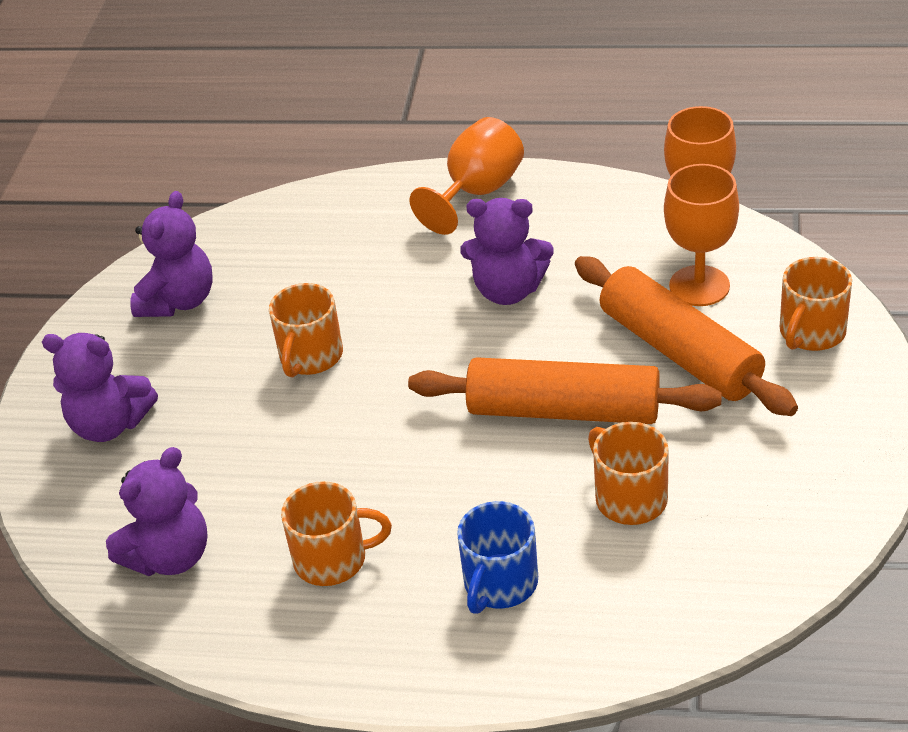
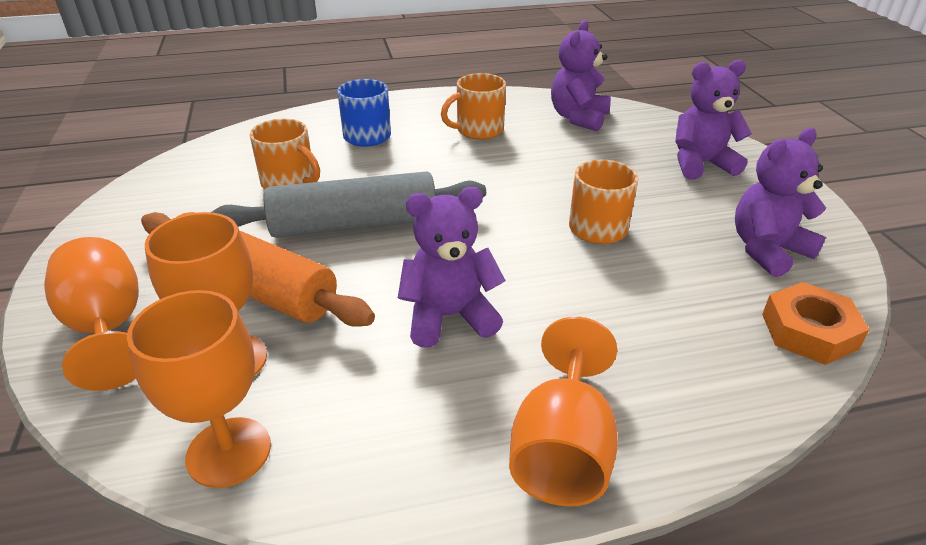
camera: 155 degrees right, 5 degrees down
(179, 301) = (767, 250): purple teddy bear -> purple teddy bear turned 60 degrees clockwise
(235, 230) = (809, 331): none -> orange nut
(564, 410) = (354, 225): orange rolling pin -> grey rolling pin
(811, 332) = (108, 328): orange mug -> orange goblet

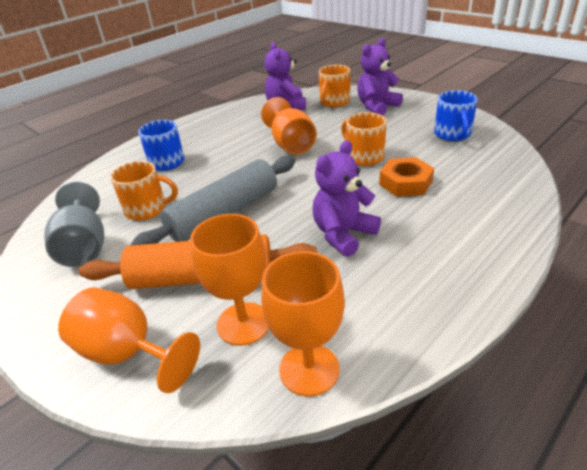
camera: 30 degrees left, 0 degrees up
(195, 196) = (84, 246): none -> grey goblet
(478, 130) = (236, 133): orange mug -> orange mug (334, 102)
(562, 449) = (474, 265): orange goblet -> orange goblet (291, 144)
(767, 250) = (452, 134): purple teddy bear -> blue mug
(809, 331) = (509, 161): orange nut -> orange nut (405, 183)

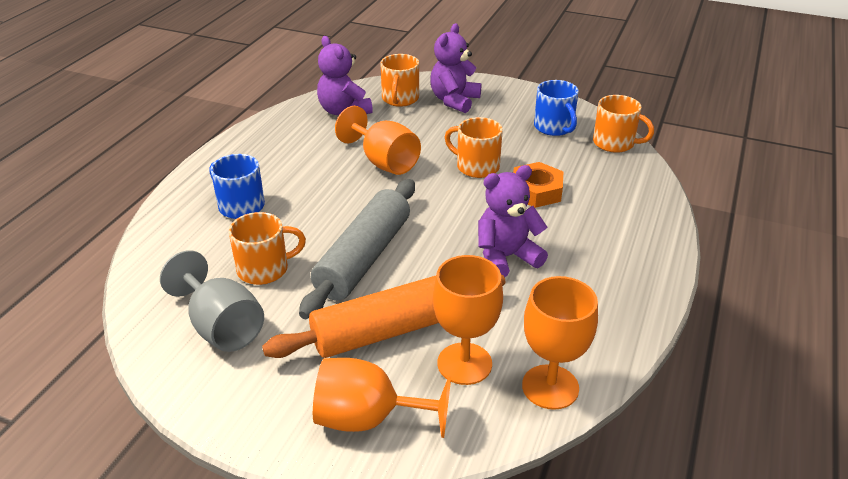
camera: 25 degrees left, 0 degrees up
(343, 234) = (506, 257): purple teddy bear -> purple teddy bear turned 45 degrees clockwise
(505, 153) = (615, 143): none -> orange mug

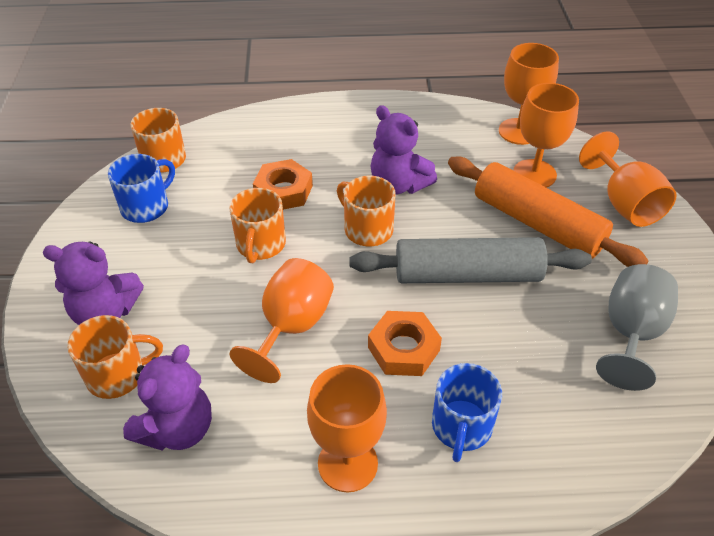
camera: 115 degrees left, 10 degrees up
(263, 158) = (347, 463): none -> orange goblet
(265, 269) = (539, 342): orange mug -> orange mug (367, 229)
(322, 202) = (403, 349): none -> orange nut

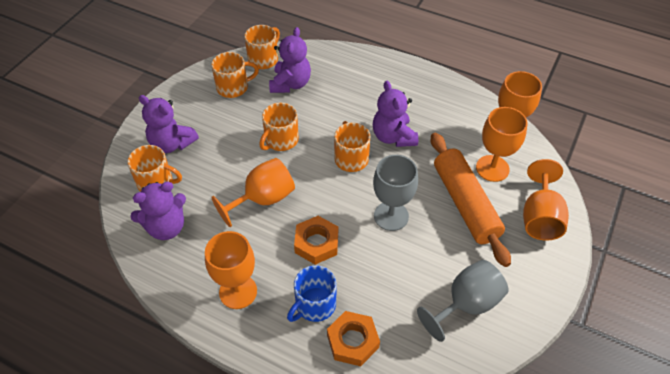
camera: 30 degrees right, 5 degrees up
(146, 206) = (233, 87): blue mug -> orange mug
(223, 174) = (290, 84): none -> purple teddy bear
(283, 191) = (318, 110): orange nut -> orange nut (352, 341)
(467, 274) = (391, 216): grey rolling pin -> grey goblet

